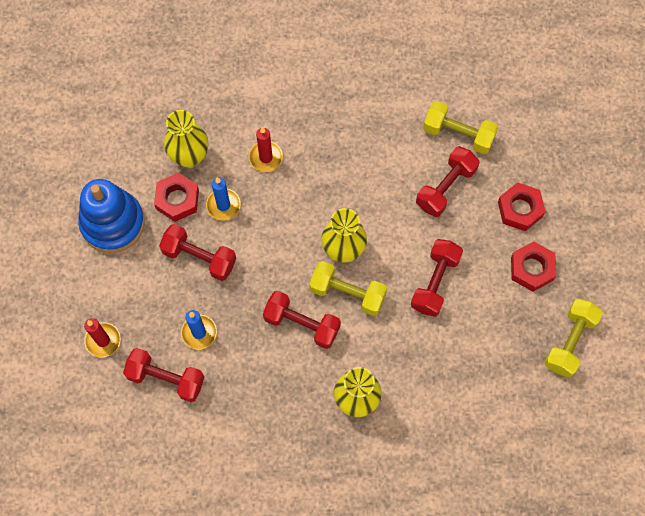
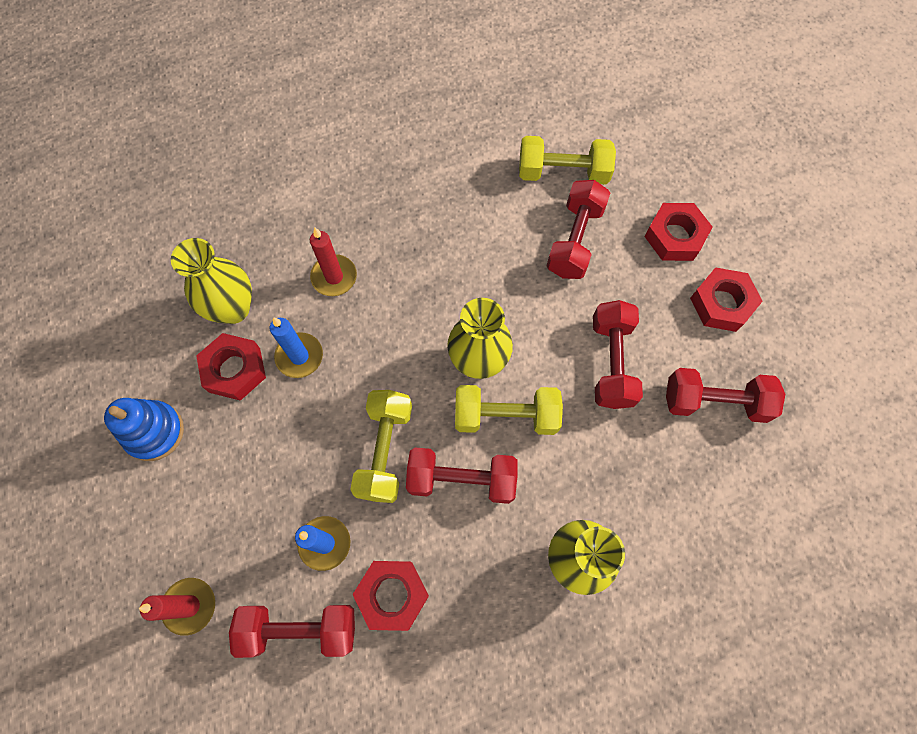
camera: 20 degrees left, 0 degrees up
(113, 223) = (154, 432): blue stacking toy -> blue stacking toy, size x0.65
(199, 257) = (290, 437): red dumbbell -> red dumbbell (715, 401)
(230, 379) = (392, 595): none -> red nut
(570, 342) = (810, 379): yellow dumbbell -> yellow dumbbell (385, 451)

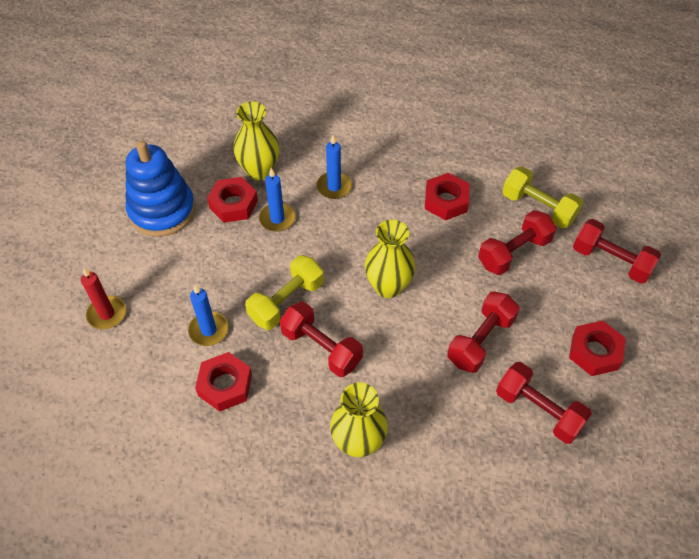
camera: 35 degrees right, 15 degrees down
(154, 432) = (162, 211): blue stacking toy -> blue stacking toy, size x1.55
(299, 628) = (156, 367): red dumbbell -> red dumbbell (611, 261)
(334, 277) = (334, 187): red candle -> blue candle
(506, 416) = (380, 329): yellow dumbbell -> none
(675, 236) = (592, 290): red nut -> red nut (446, 201)

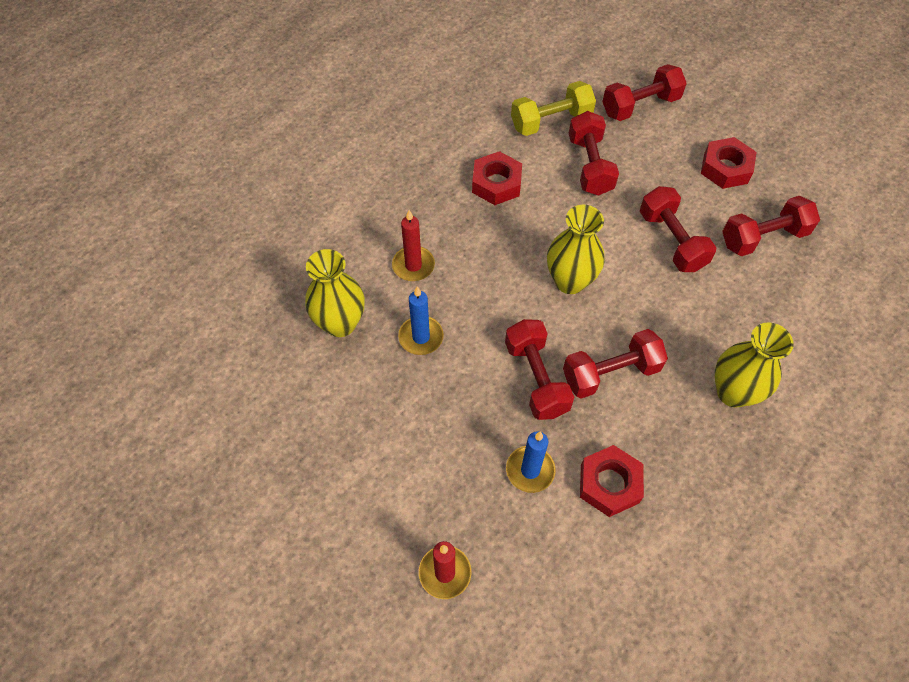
camera: 60 degrees left, 5 degrees up
(162, 211) = (328, 449): blue stacking toy -> none
(233, 204) = (371, 370): red nut -> none
(286, 302) = (536, 378): yellow dumbbell -> red dumbbell
(334, 187) = (413, 265): blue candle -> red candle

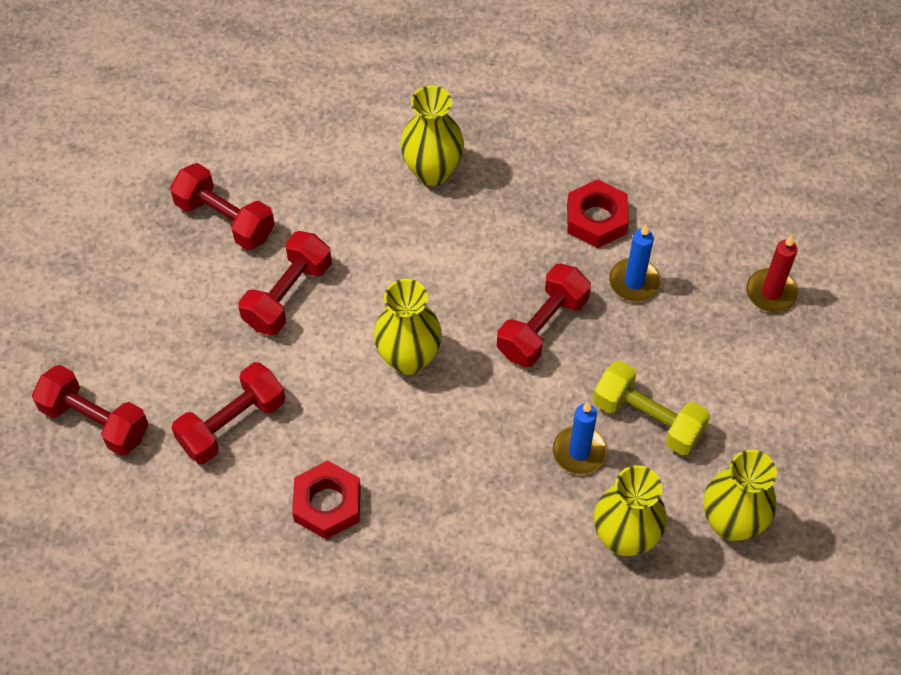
camera: 125 degrees left, 0 degrees up
(294, 394) = (731, 522): none -> yellow vase
(413, 265) = (502, 516): red candle -> none
(551, 121) = (186, 503): yellow dumbbell -> yellow dumbbell (647, 418)
(610, 373) = (488, 271): red dumbbell -> none
(725, 168) = (145, 291): red nut -> none

